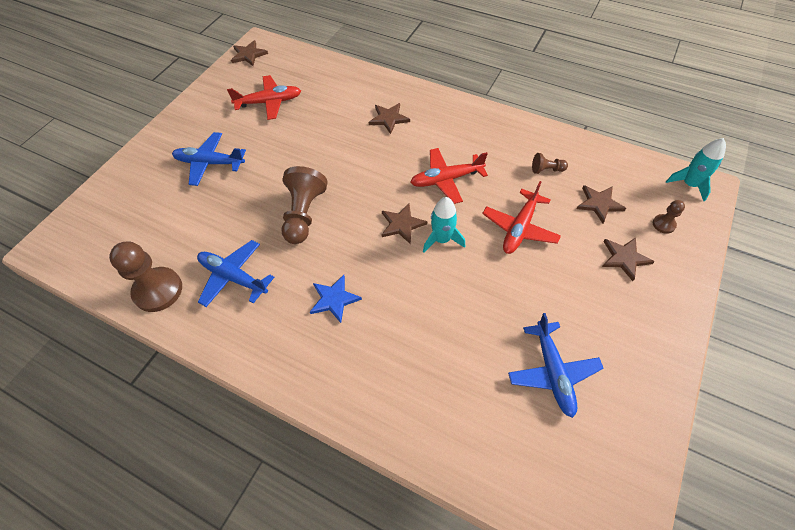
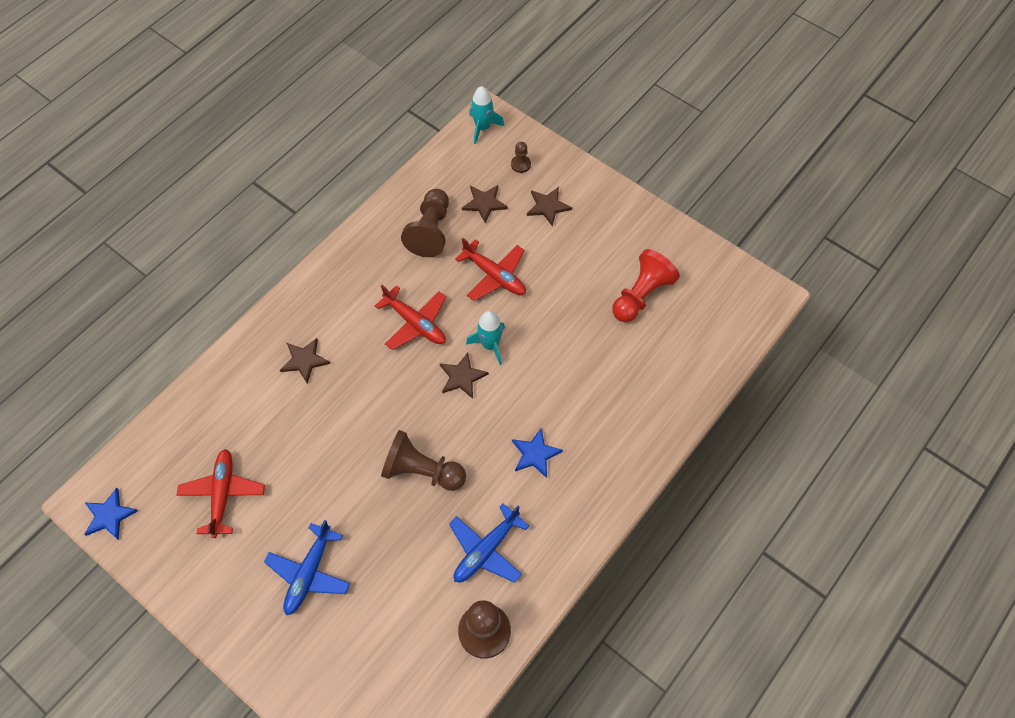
camera: 80 degrees left, 5 degrees up
(248, 55) = (109, 515): brown star -> blue star
(446, 179) = (415, 323): red plane -> red plane turned 45 degrees counterclockwise
(546, 170) = (430, 231): brown pawn -> brown pawn, size x2.06
(552, 372) = (641, 295): blue plane -> red pawn

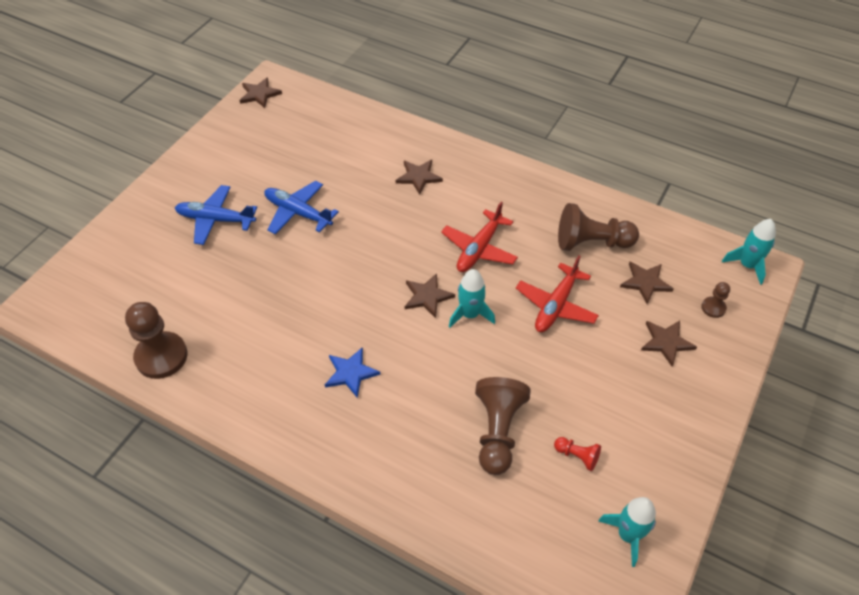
camera: 80 degrees right, 10 degrees down
(109, 515) = (259, 94): blue star -> brown star
(223, 494) = (283, 152): red plane -> none
(422, 471) = (320, 281): brown pawn -> brown pawn (497, 432)
(486, 550) = (242, 345): blue plane -> blue plane (298, 213)
(641, 295) = (577, 456): red pawn -> red pawn, size x0.48
(708, 278) = (628, 535): none -> turquoise rocket

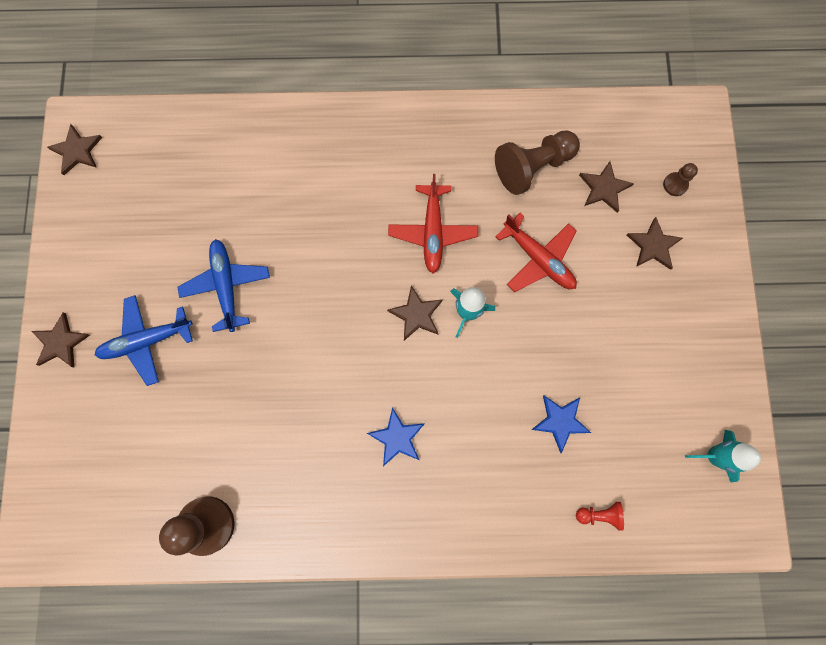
camera: 30 degrees left, 25 degrees up
(298, 213) = (226, 286): blue plane -> blue plane turned 75 degrees clockwise
(418, 177) = (321, 174): brown star -> brown star (61, 342)
(497, 432) = (560, 421): brown pawn -> blue star
(556, 306) = (538, 259): red plane -> red plane turned 45 degrees counterclockwise
(577, 456) = (638, 406): red pawn -> red pawn (599, 514)
(747, 265) = (682, 119): turquoise rocket -> none

